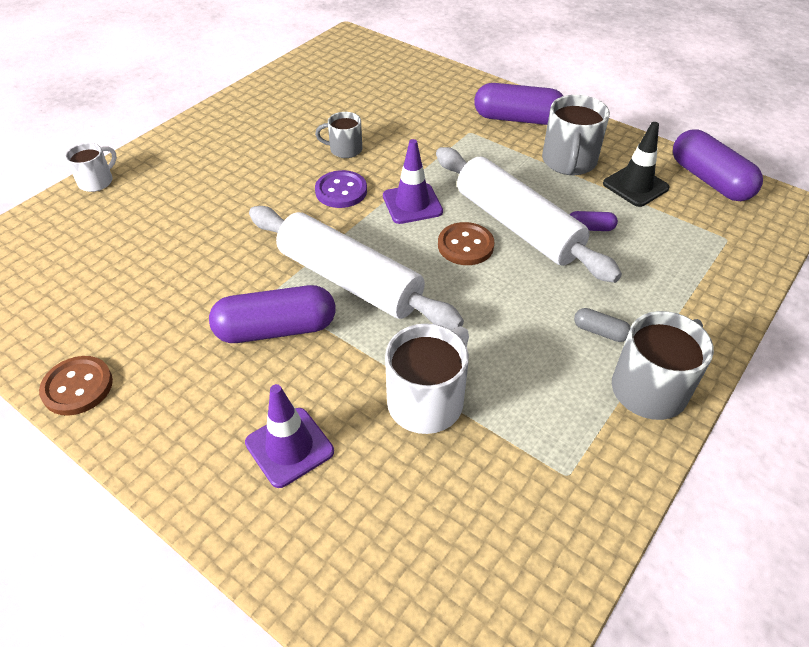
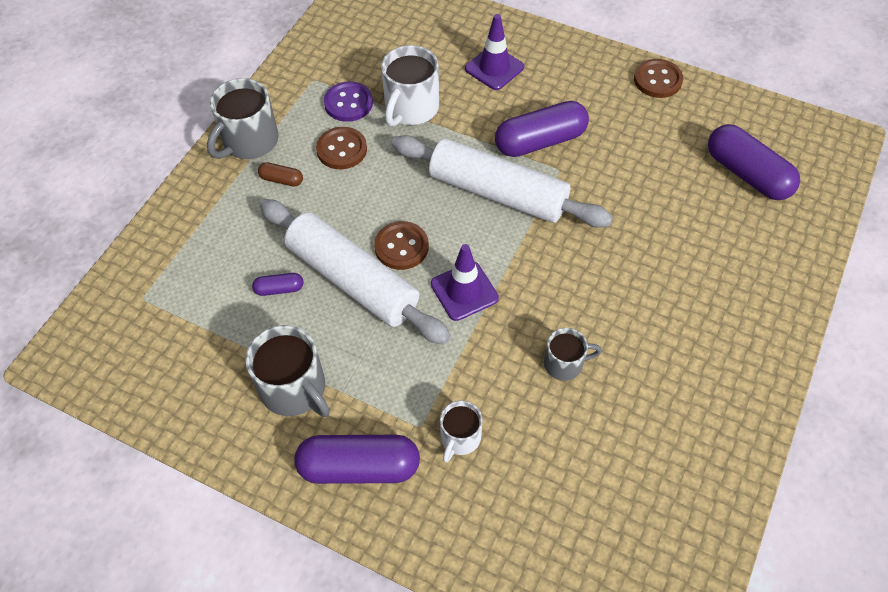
camera: 170 degrees right, 10 degrees up
(97, 181) = (806, 265): white mug -> white mug (460, 438)
(341, 191) = (544, 296): purple button -> purple button (348, 103)
(525, 357) = (342, 149): none -> brown button
(569, 162) = (294, 389): grey mug -> grey mug turned 135 degrees clockwise
(600, 331) = (281, 180): grey capsule -> brown capsule
(635, 186) = (221, 360): black traffic cone -> none
(709, 180) = (133, 386): purple capsule -> purple capsule (747, 174)

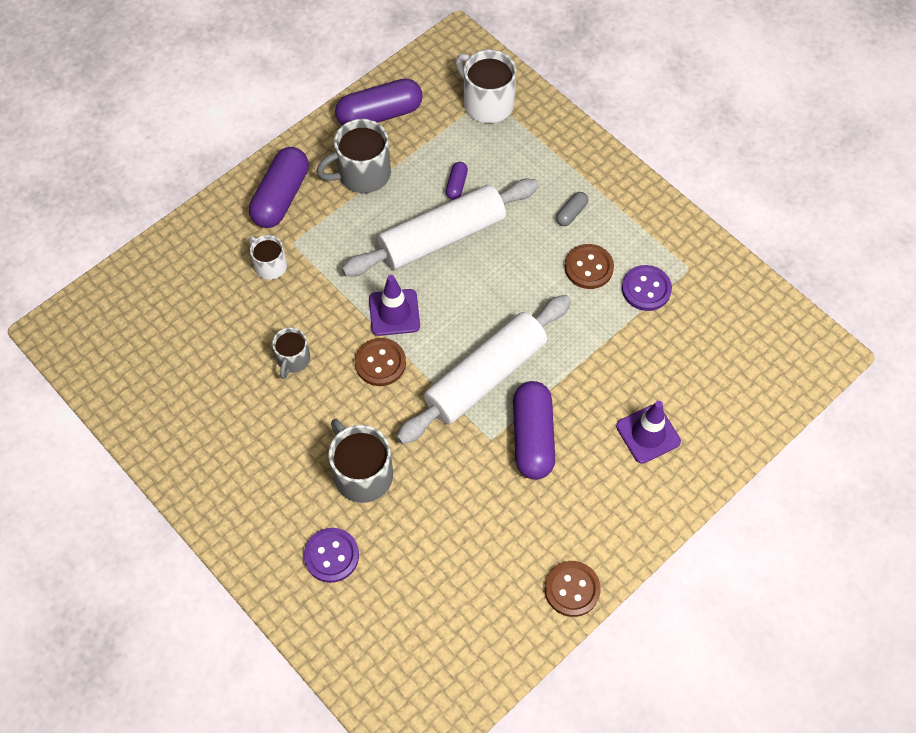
camera: 110 degrees right, 5 degrees up
(249, 141) = (627, 199): grey mug -> grey mug (362, 473)
(281, 180) = (571, 213): brown capsule -> grey capsule
(401, 247) = (459, 281): brown button -> brown button (380, 363)
(411, 108) = (619, 339): white mug -> white mug (487, 103)
(741, 250) = (331, 556): none -> purple button
(747, 174) = (412, 612): purple capsule -> purple capsule (380, 114)

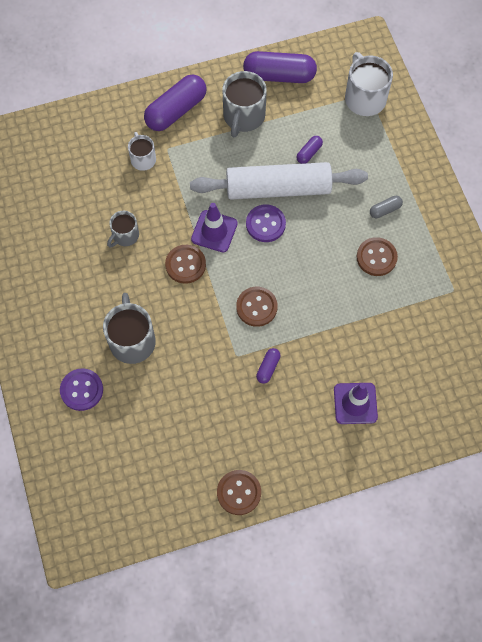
camera: 25 degrees right, 5 degrees up
(362, 174) = (243, 116): grey mug -> grey mug turned 75 degrees counterclockwise
(485, 376) = (256, 307): white rolling pin -> brown button
(533, 437) = (268, 368): purple capsule -> purple capsule, size x0.46
(646, 289) = (412, 292): purple button -> purple button (265, 224)

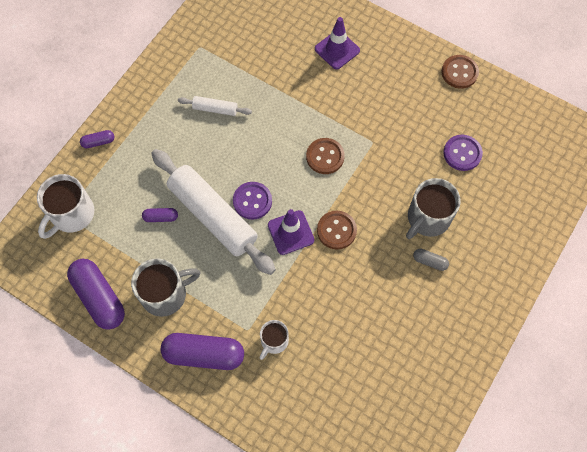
camera: 130 degrees left, 0 degrees up
(81, 390) = (494, 221): purple button -> purple button (462, 153)
(125, 236) = (353, 295): grey mug -> none
(268, 368) = (362, 116): purple capsule -> purple capsule (98, 142)
(376, 257) = (215, 109): brown button -> white rolling pin
(385, 210) = (169, 130): grey capsule -> grey capsule (429, 261)

